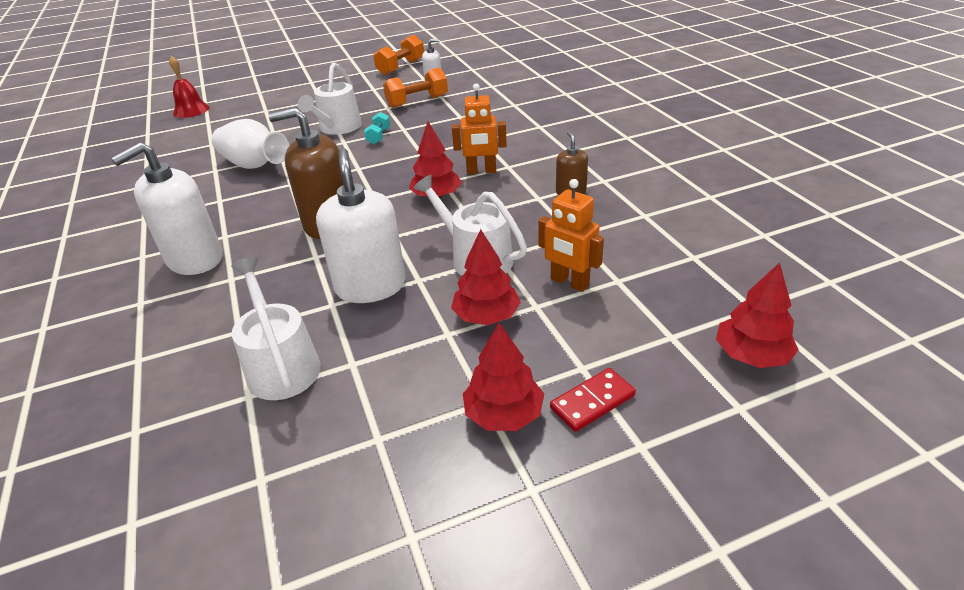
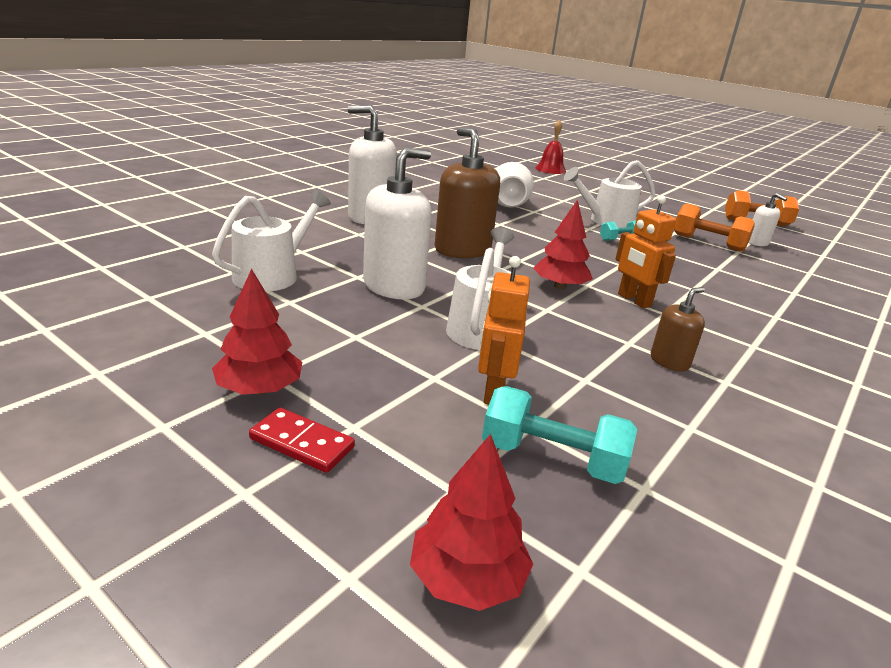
camera: 55 degrees right, 10 degrees down
(486, 316) = (396, 351): red tree -> none
(655, 282) = (552, 458): none -> turquoise dumbbell

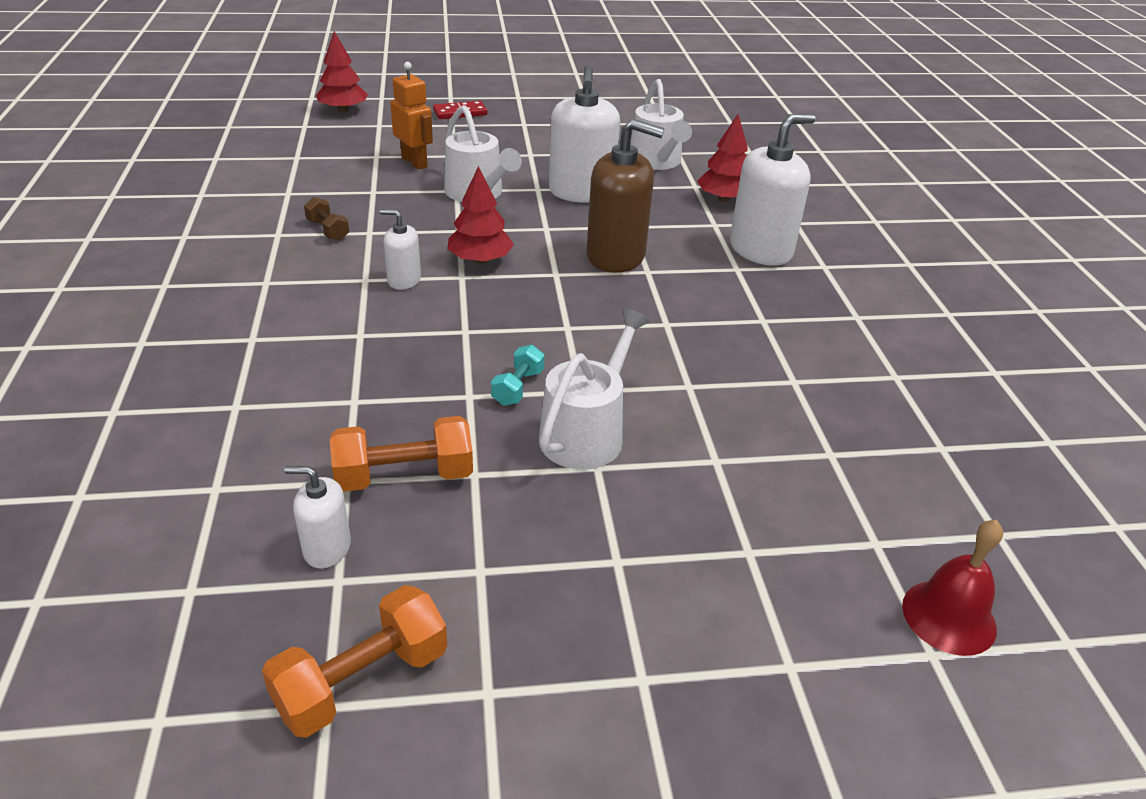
camera: 135 degrees right, 10 degrees up
(259, 389) = (515, 118): red tree -> red tree (723, 199)
(508, 206) = (729, 375): white vase -> none
(552, 458) = (350, 149): turquoise dumbbell -> none
(634, 300) = (404, 280): orange robot -> white soap dispenser
(669, 362) = (328, 230): brown soap dispenser -> brown dumbbell

